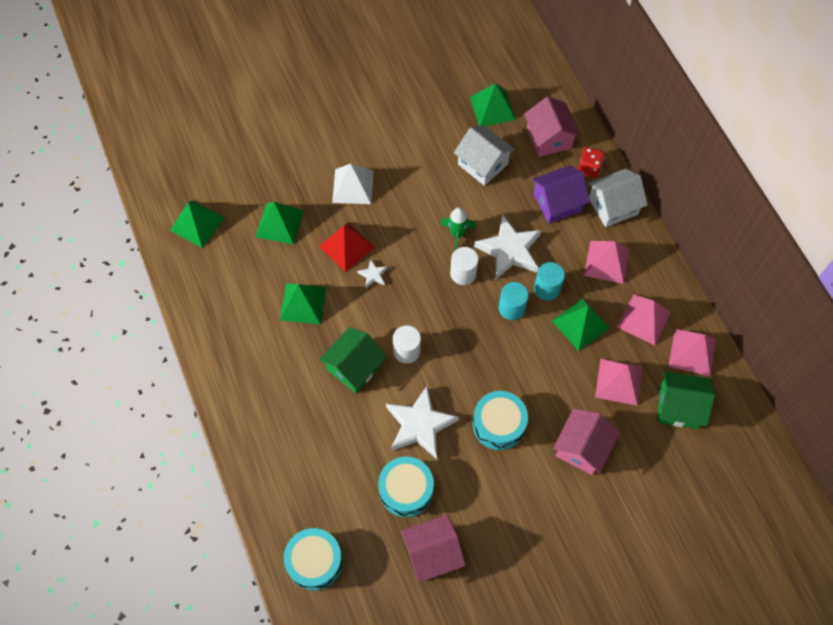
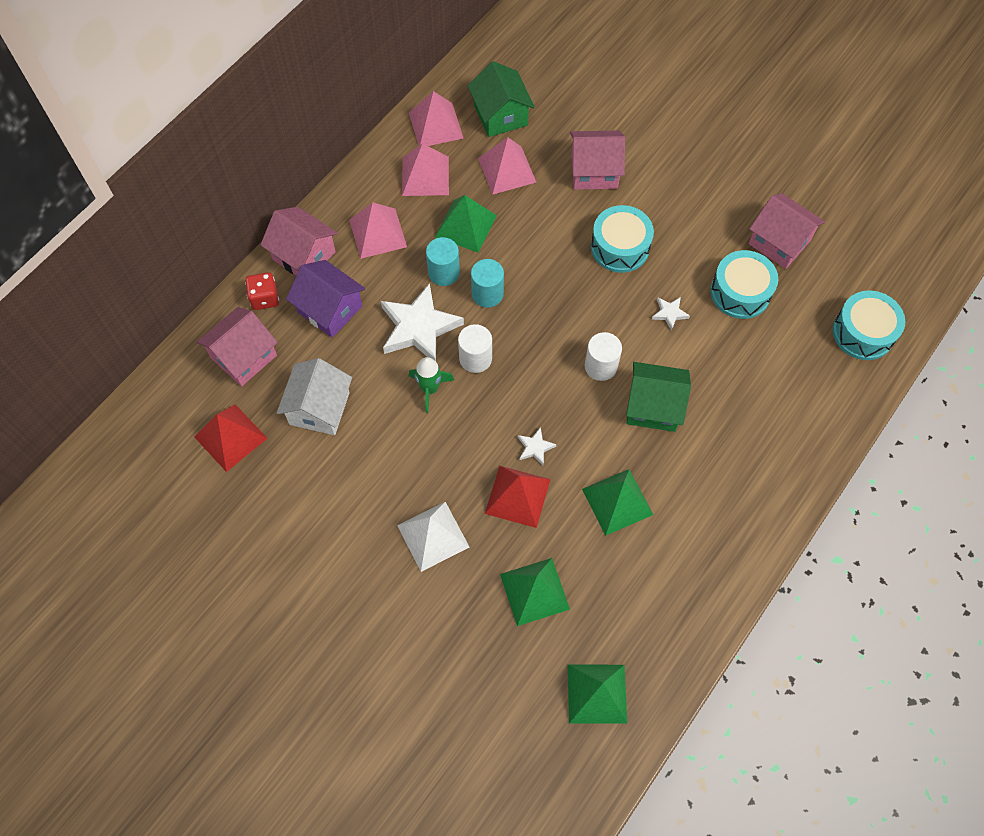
camera: 120 degrees left, 0 degrees up
(420, 425) = (669, 313): white star -> white star, size x0.44
(492, 108) = (230, 437): green pyramid -> red pyramid
(613, 206) = (304, 255): white house -> pink house

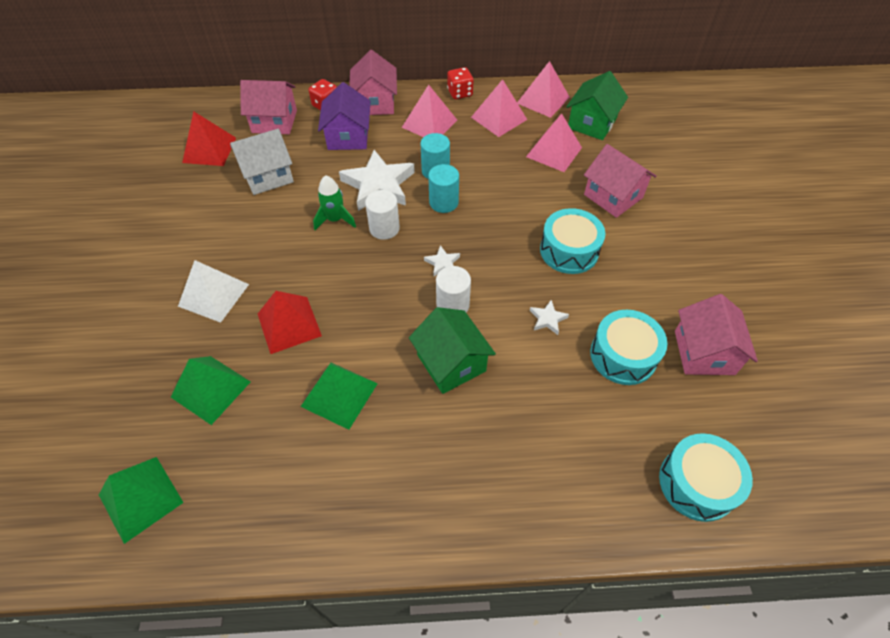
camera: 50 degrees right, 10 degrees down
(360, 179) = (460, 93): none -> red dice
(466, 226) = (484, 159): green pyramid -> none
(535, 447) = (341, 309): white star -> white star (442, 263)

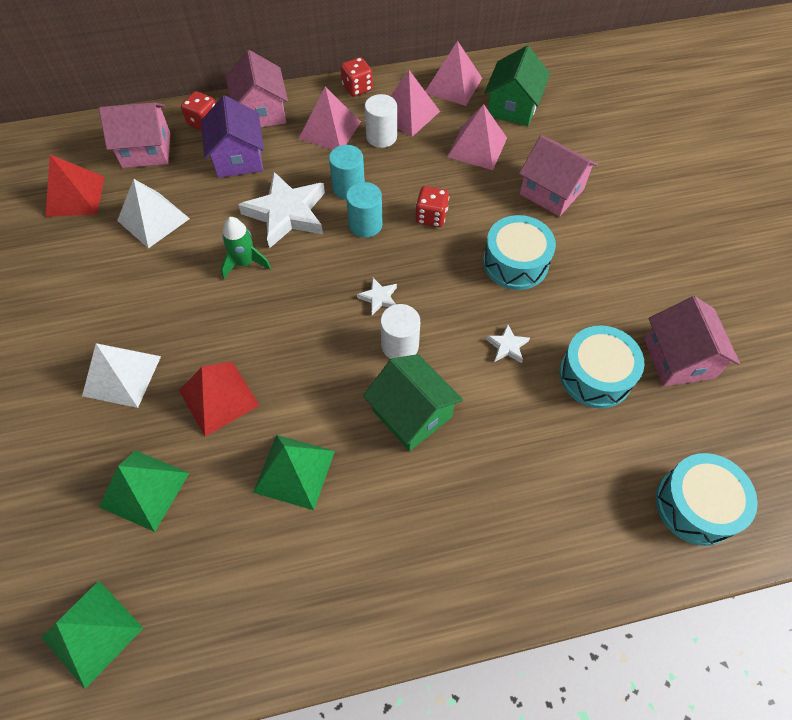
camera: 10 degrees left, 5 degrees up
(268, 176) = (153, 219): white house -> white pyramid
(384, 228) = (304, 265): white cylinder -> white cylinder (381, 137)
(502, 203) = (431, 217): none -> red dice

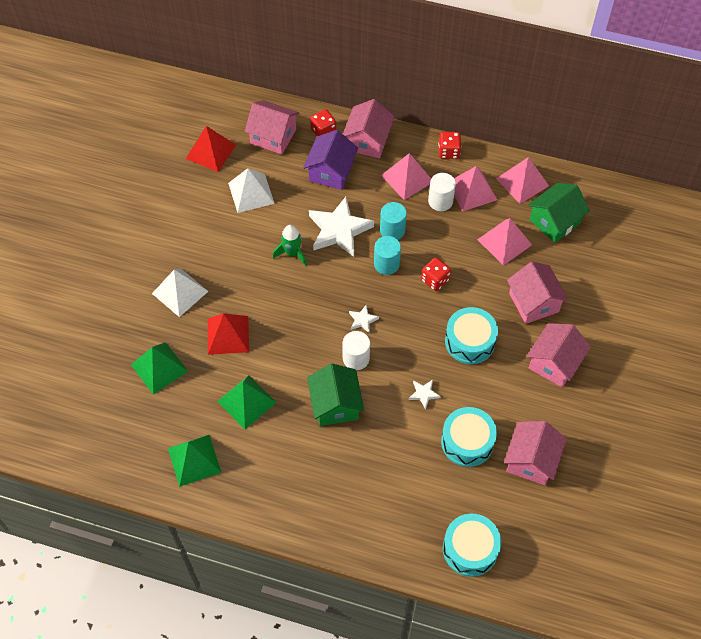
camera: 30 degrees right, 0 degrees up
(92, 632) = (96, 429): green pyramid -> green pyramid (194, 460)
(619, 242) = (554, 363): none -> pink house

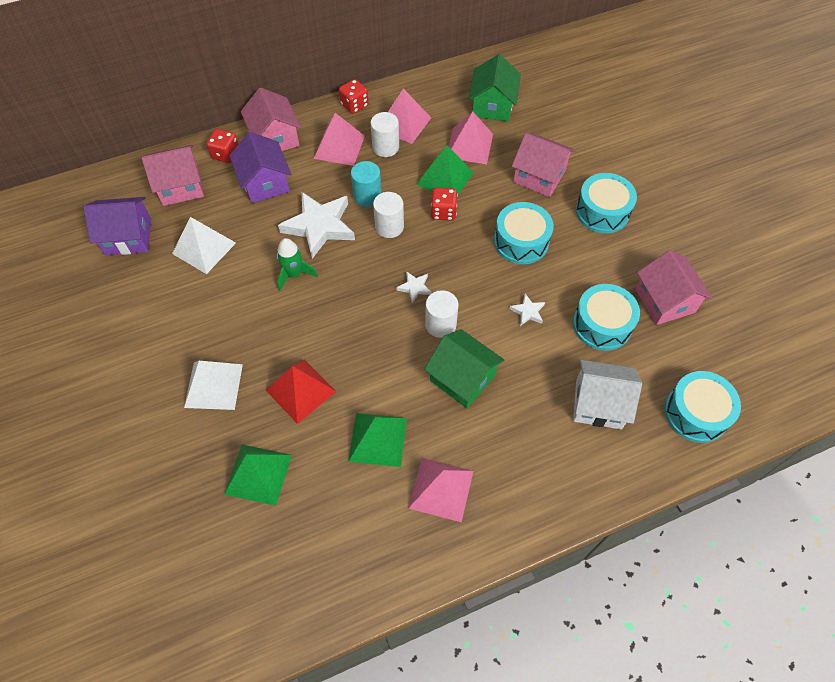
camera: 40 degrees left, 0 degrees up
(194, 460) = (379, 537): green pyramid -> green pyramid (445, 178)
(211, 151) = (128, 237): red pyramid -> purple house
(386, 264) = (389, 226): turquoise cylinder -> white cylinder
(409, 490) = (598, 404): none -> white house
(522, 182) = (437, 92): pink pyramid -> pink pyramid (441, 489)
(554, 363) = (602, 212): pink house -> turquoise drum

